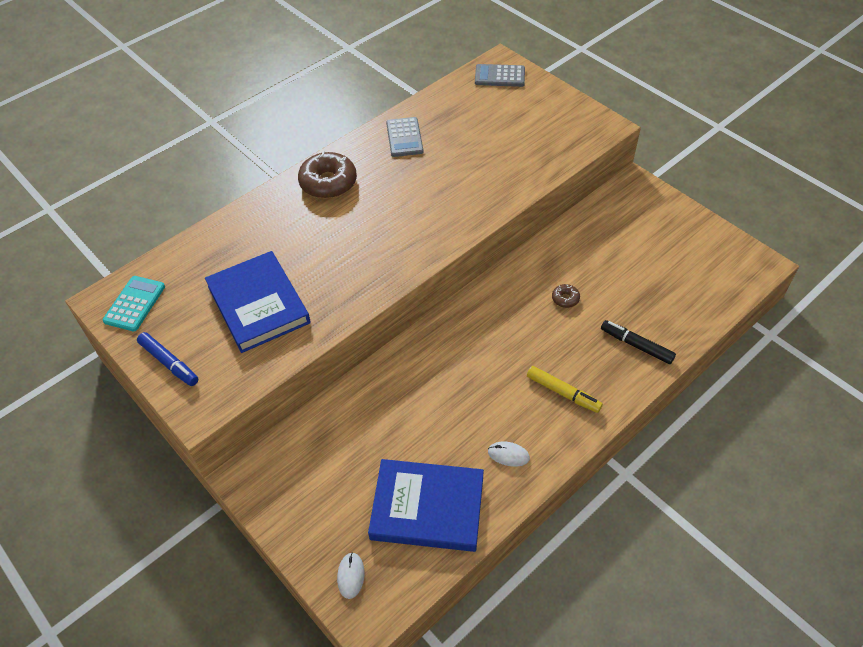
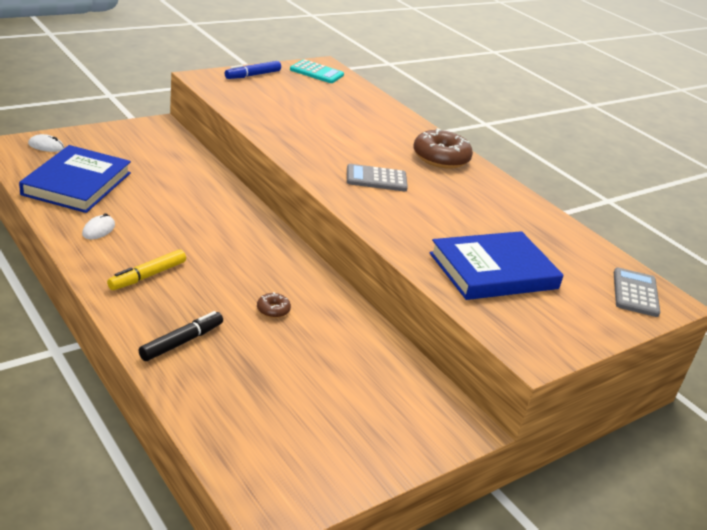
camera: 90 degrees right, 20 degrees down
(258, 304) = (296, 109): blue book -> blue book (493, 271)
(404, 137) = (508, 207): grey calculator -> grey calculator (376, 179)

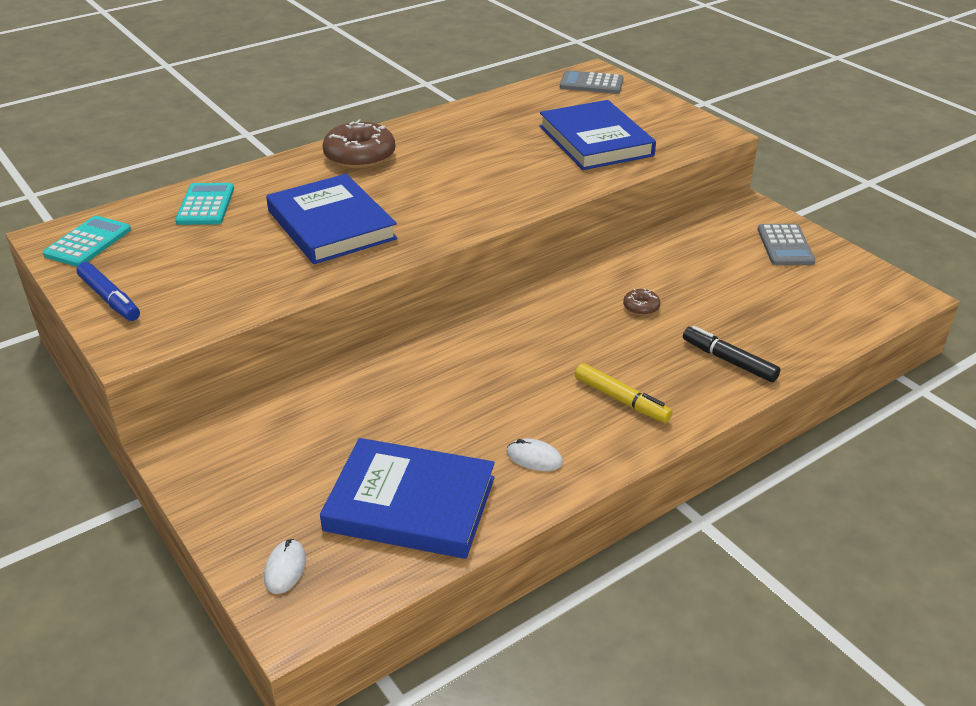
camera: 85 degrees left, 5 degrees up
(333, 139) = (331, 225): none -> blue book
(362, 104) = (206, 205): none -> turquoise calculator
(376, 179) = (433, 196): grey calculator -> grey calculator (785, 245)

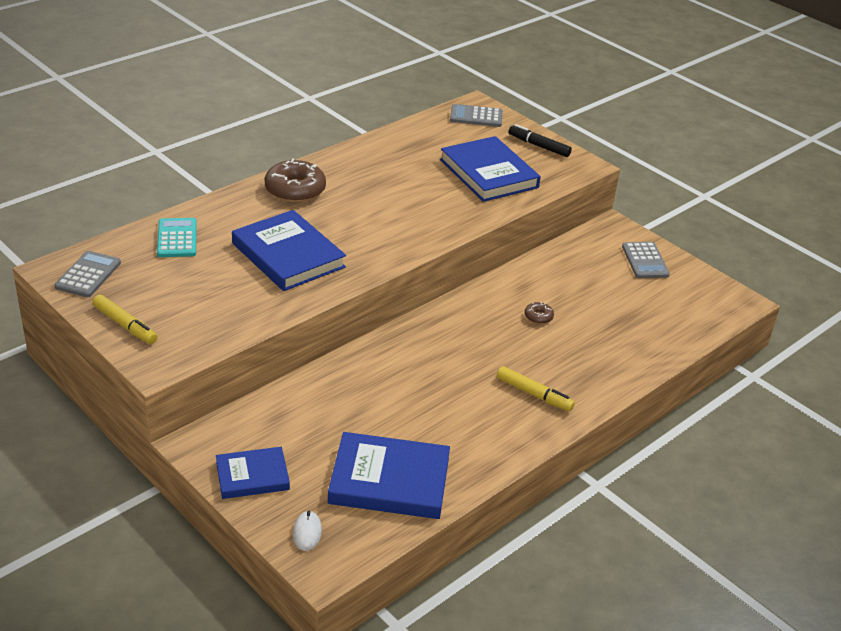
camera: 10 degrees left, 0 degrees up
(88, 242) = (88, 275): turquoise calculator -> grey calculator
(109, 298) = (125, 325): blue marker -> yellow marker
(235, 490) = (252, 476): none -> blue book
(534, 458) = (475, 442): white mouse -> none
(729, 361) = (611, 360): black marker -> black marker (539, 146)

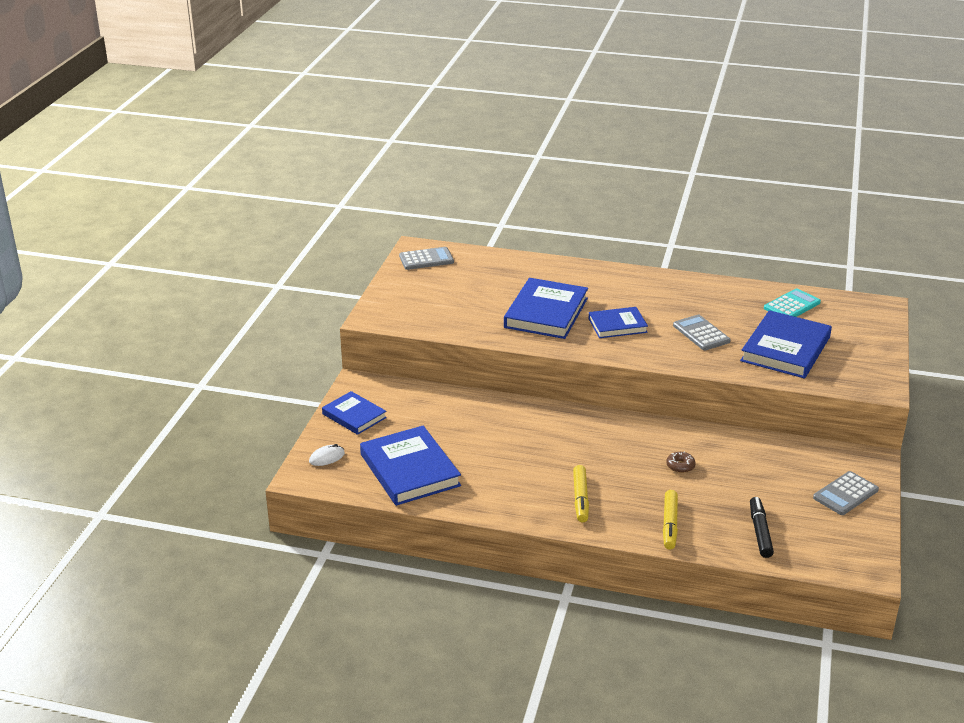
camera: 60 degrees right, 5 degrees down
(125, 325) = (395, 292): yellow marker -> yellow marker (670, 524)
(177, 238) = (505, 269): turquoise calculator -> turquoise calculator (792, 305)
(295, 190) = (626, 283): brown donut -> none
(357, 229) = (617, 325): none -> blue book
(476, 116) = (862, 312): grey calculator -> grey calculator (701, 333)
(539, 146) = (870, 356): black marker -> black marker (760, 532)

